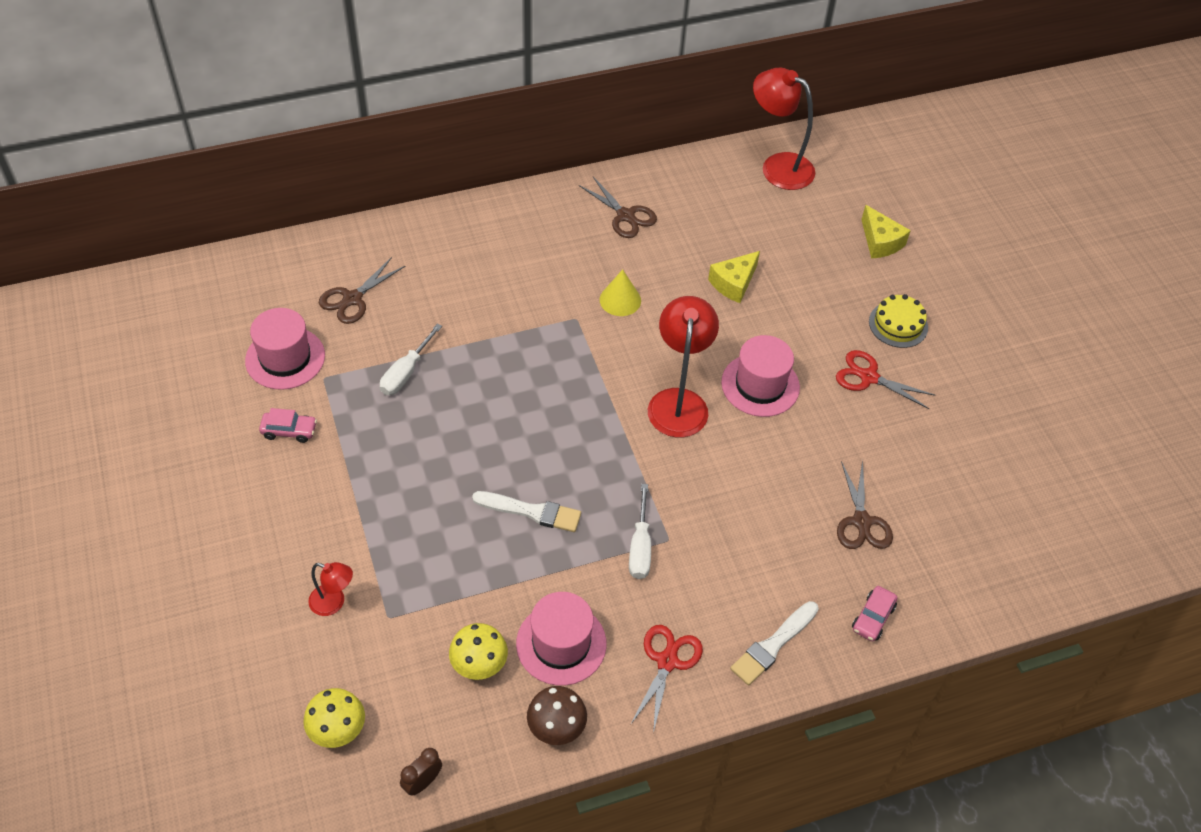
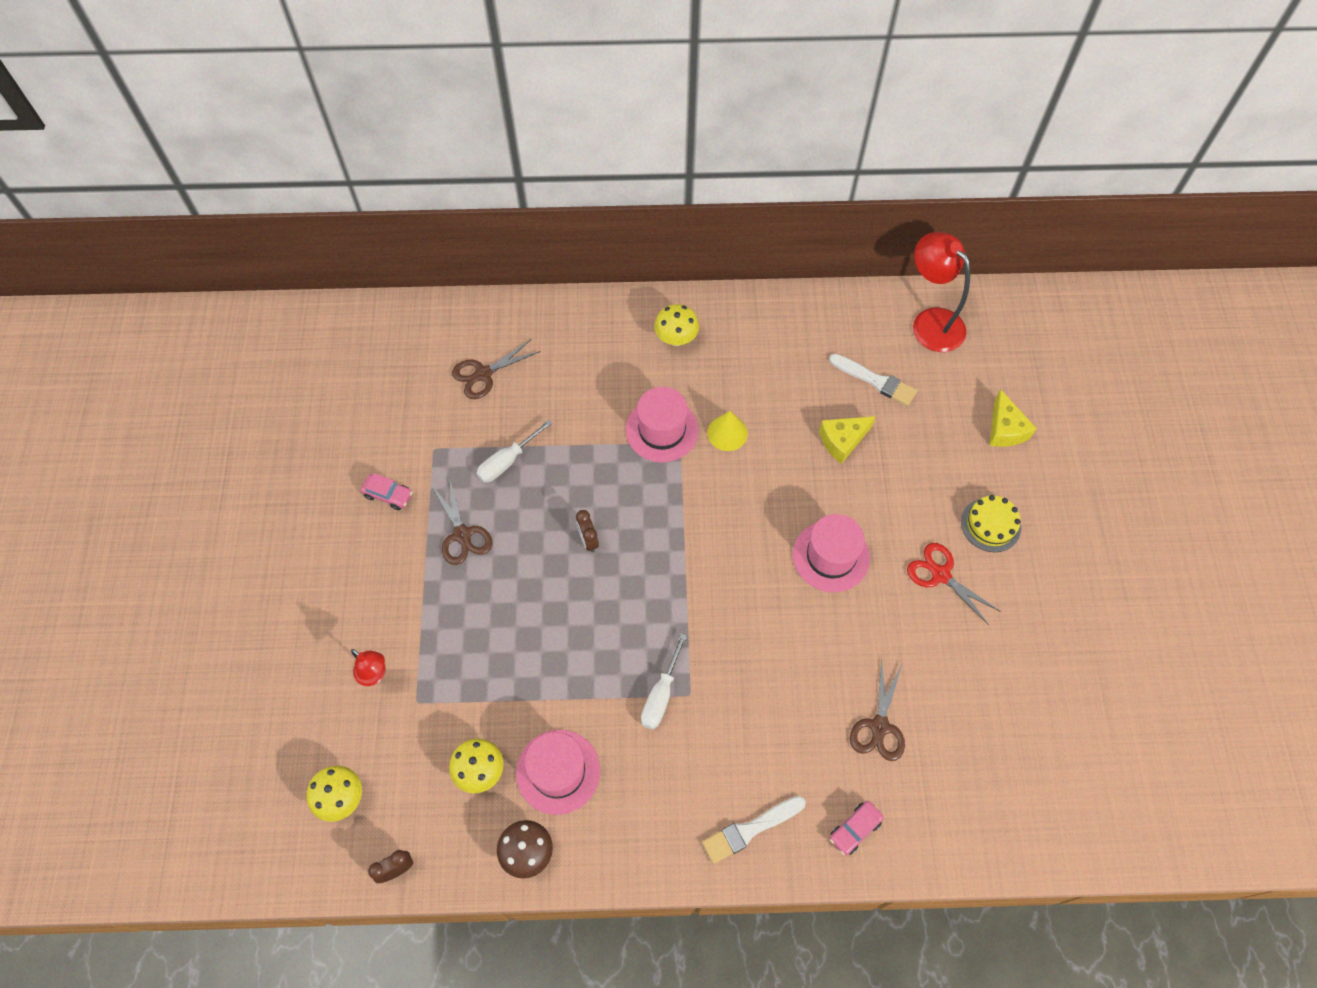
camera: 20 degrees right, 10 degrees up
(285, 358) = (407, 420): pink hat -> pink hat (662, 430)
(515, 425) = (588, 540): none -> brown clock
(531, 512) = (574, 632): white brush -> white brush (875, 381)
(539, 228) = (676, 338): none -> yellow mushroom
(625, 216) = (762, 343): brown scissors -> brown scissors (462, 535)
(667, 661) = (647, 817): red scissors -> none
(678, 401) = (747, 554): red lamp -> none

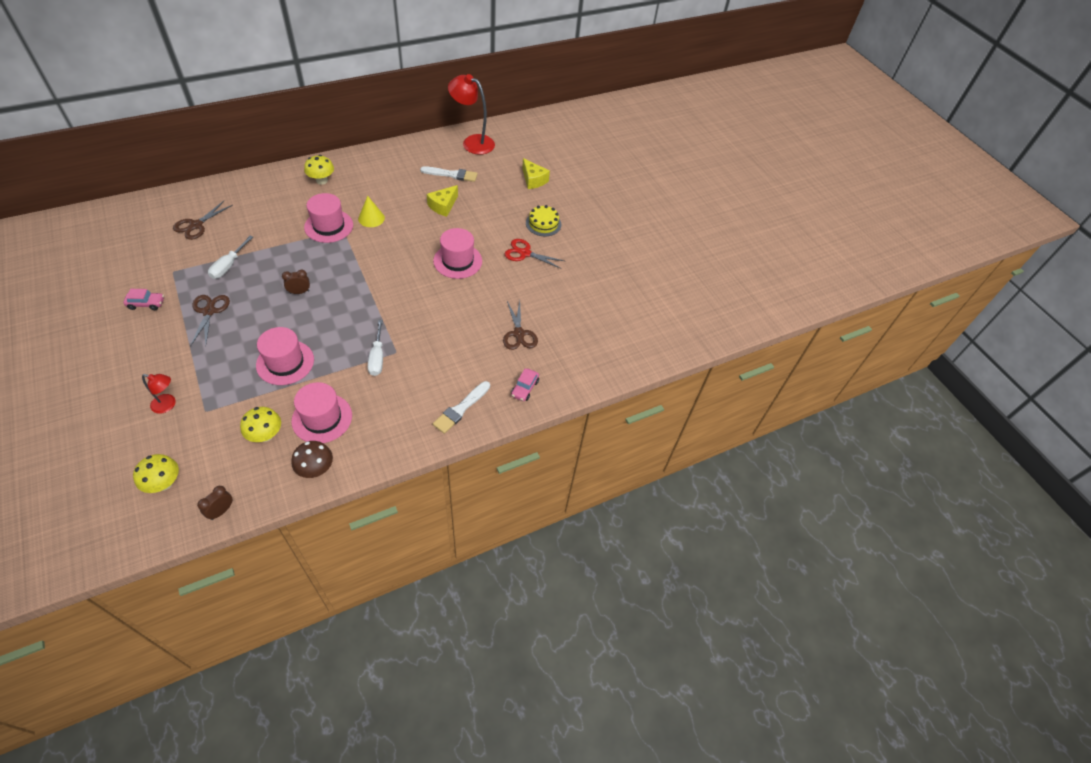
camera: 30 degrees left, 10 degrees down
(462, 535) = (209, 311): brown scissors -> brown scissors turned 135 degrees counterclockwise
(536, 658) = (285, 362): none -> pink hat
(588, 540) = (299, 292): brown clock -> brown clock turned 120 degrees clockwise

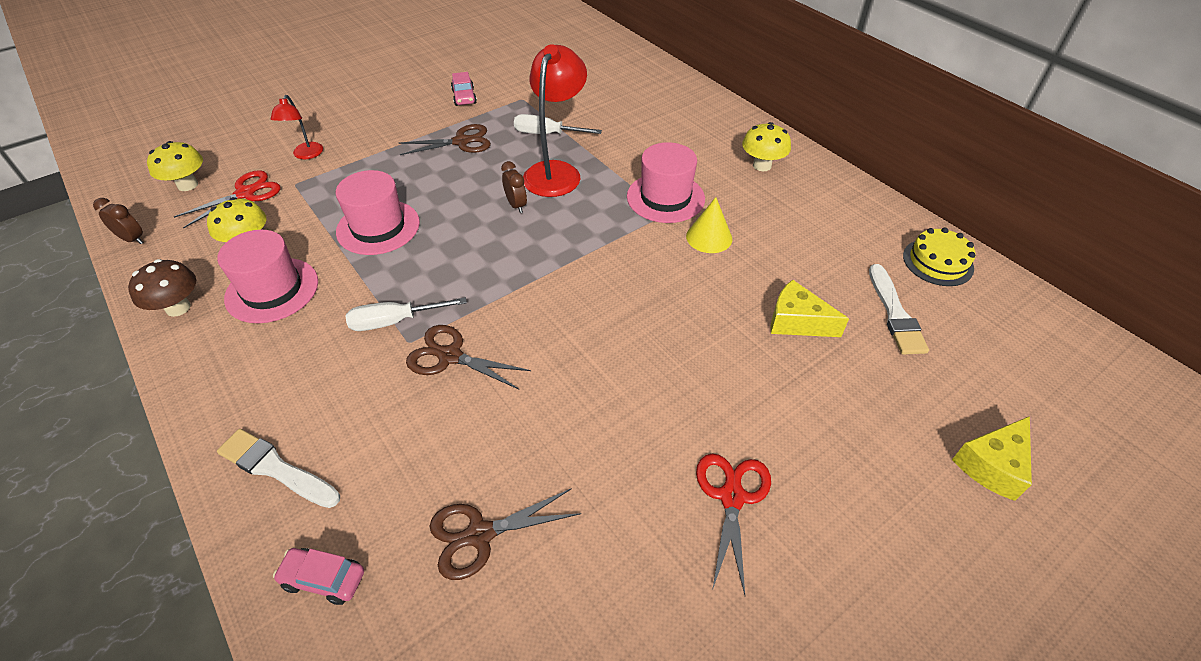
camera: 85 degrees right, 5 degrees down
(196, 225) = (609, 92): brown scissors -> brown scissors (450, 356)
(200, 442) = (245, 193): none -> red scissors
(457, 261) = (656, 378): pink hat -> none
(472, 142) = (1022, 324): red lamp -> red lamp (556, 171)
(543, 224) = (852, 518): yellow cake -> yellow cake (938, 262)

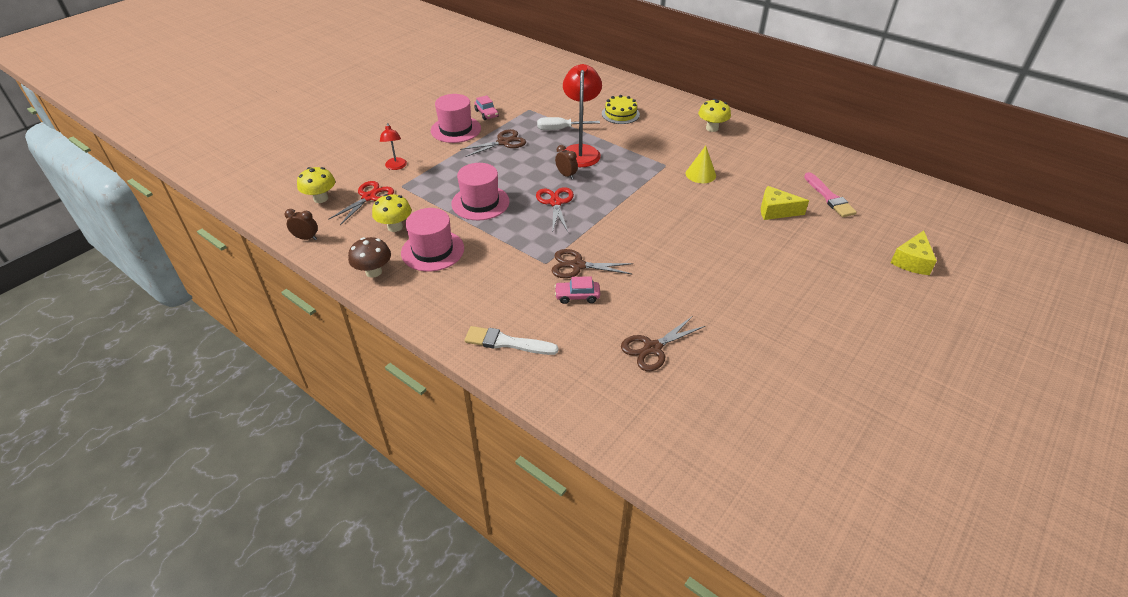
camera: 15 degrees left, 5 degrees down
(324, 579) = (575, 387): pink car -> pink car (577, 296)
(394, 321) = (528, 254): white screwdriver -> none
(665, 197) = (661, 156): pink hat -> pink hat (456, 129)
(732, 497) = (783, 302): red scissors -> red scissors (555, 203)
(895, 314) = (829, 197): white brush -> pink brush
(938, 262) = (841, 166): yellow cake -> yellow cake (620, 114)

